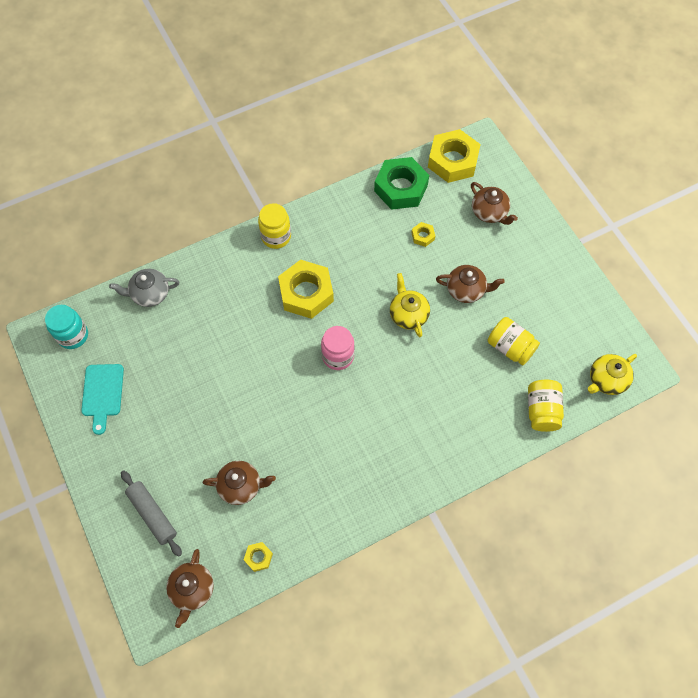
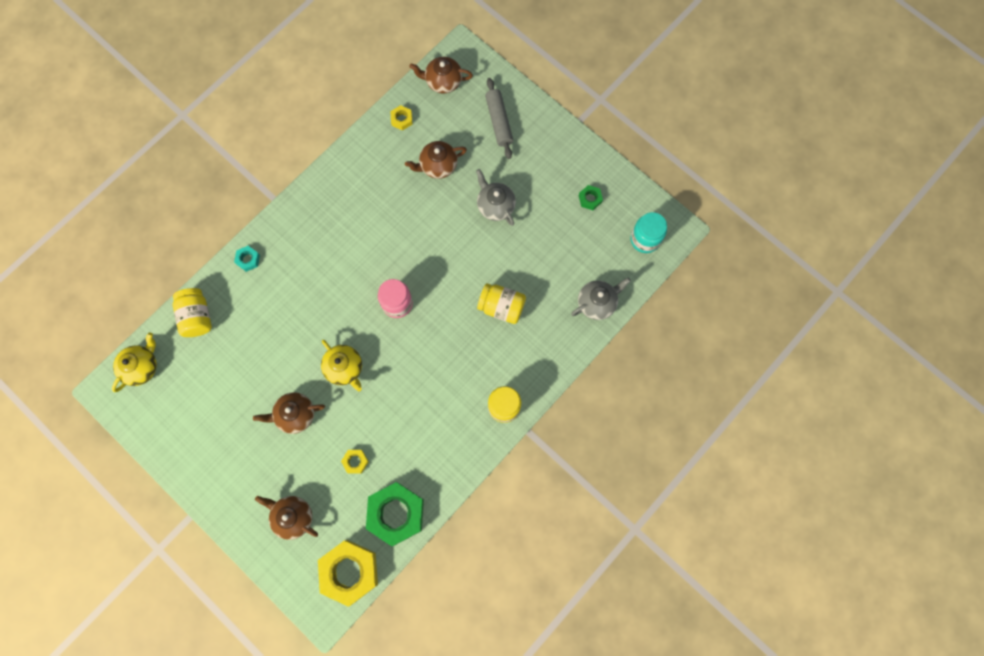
camera: 160 degrees right, 10 degrees up
(102, 393) = (590, 199): turquoise cutting board -> green nut
(153, 514) = (499, 121): grey rolling pin -> grey rolling pin turned 45 degrees clockwise
(192, 589) = (443, 81): brown teapot -> brown teapot turned 75 degrees counterclockwise
(200, 420) = (495, 205): none -> grey teapot
(306, 293) = (450, 356): yellow nut -> none
(476, 452) = (248, 259): none -> turquoise nut
(510, 347) = (238, 368): yellow jar -> yellow jar (501, 307)

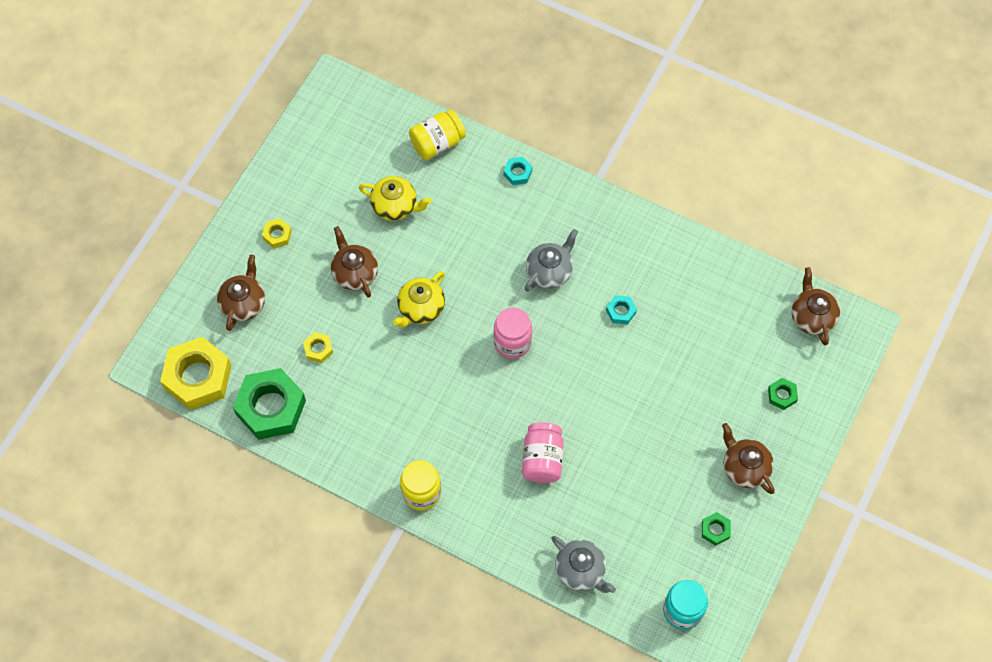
camera: 75 degrees right, 10 degrees down
(142, 367) = (367, 108): yellow teapot -> yellow teapot (395, 206)
(396, 215) = (621, 311): none -> turquoise nut
(401, 119) = (745, 284): yellow nut -> yellow nut (277, 235)
(438, 165) = (699, 340): brown teapot -> brown teapot (745, 467)
(495, 205) = (669, 419): grey teapot -> grey teapot (550, 271)
(499, 121) = (782, 395): grey rolling pin -> green nut
(501, 307) = (542, 459): yellow jar -> pink jar

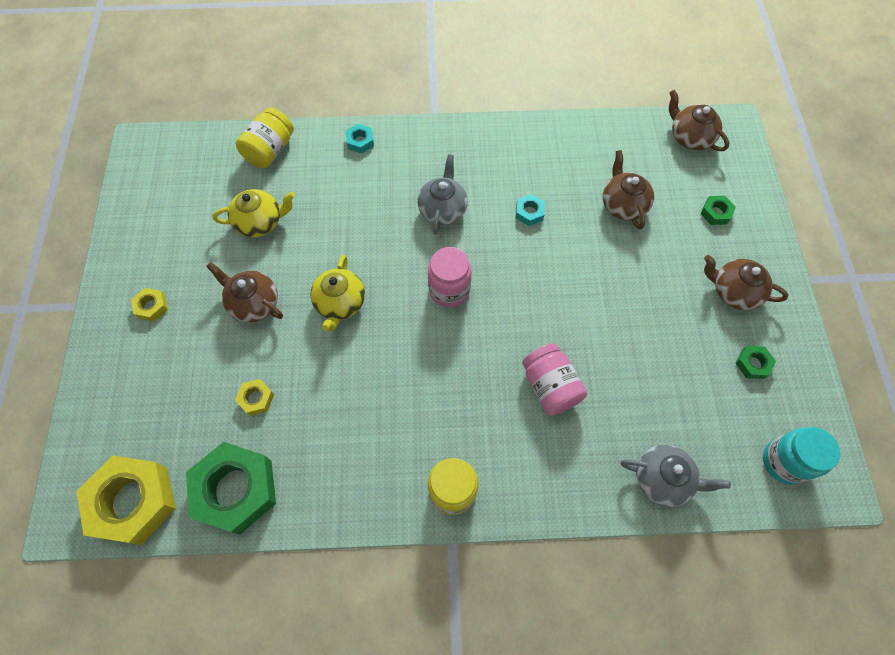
camera: 30 degrees left, 0 degrees up
(244, 303) = (148, 393): brown teapot -> brown teapot (623, 205)

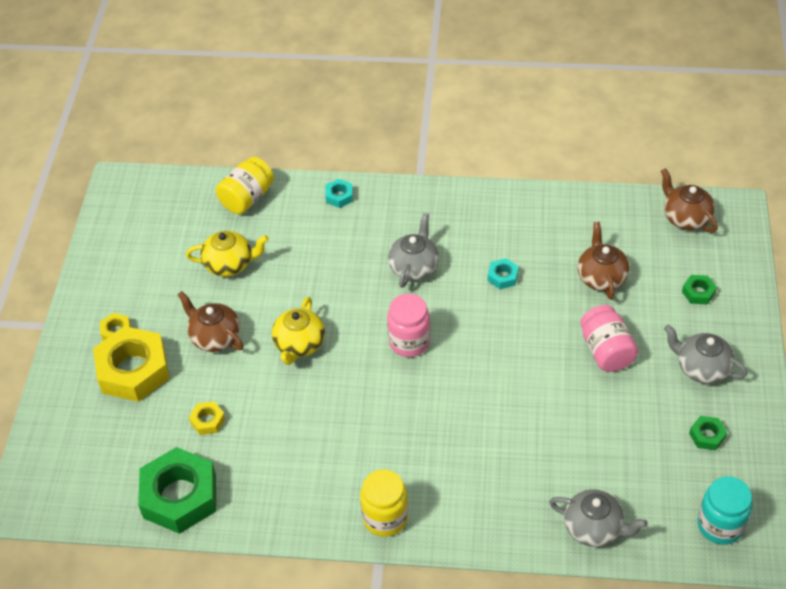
camera: 10 degrees right, 15 degrees down
(133, 502) = (84, 496): yellow nut -> yellow nut (133, 370)
(550, 386) = (496, 437): pink jar -> pink jar (606, 351)
(734, 291) = (701, 368): brown teapot -> grey teapot

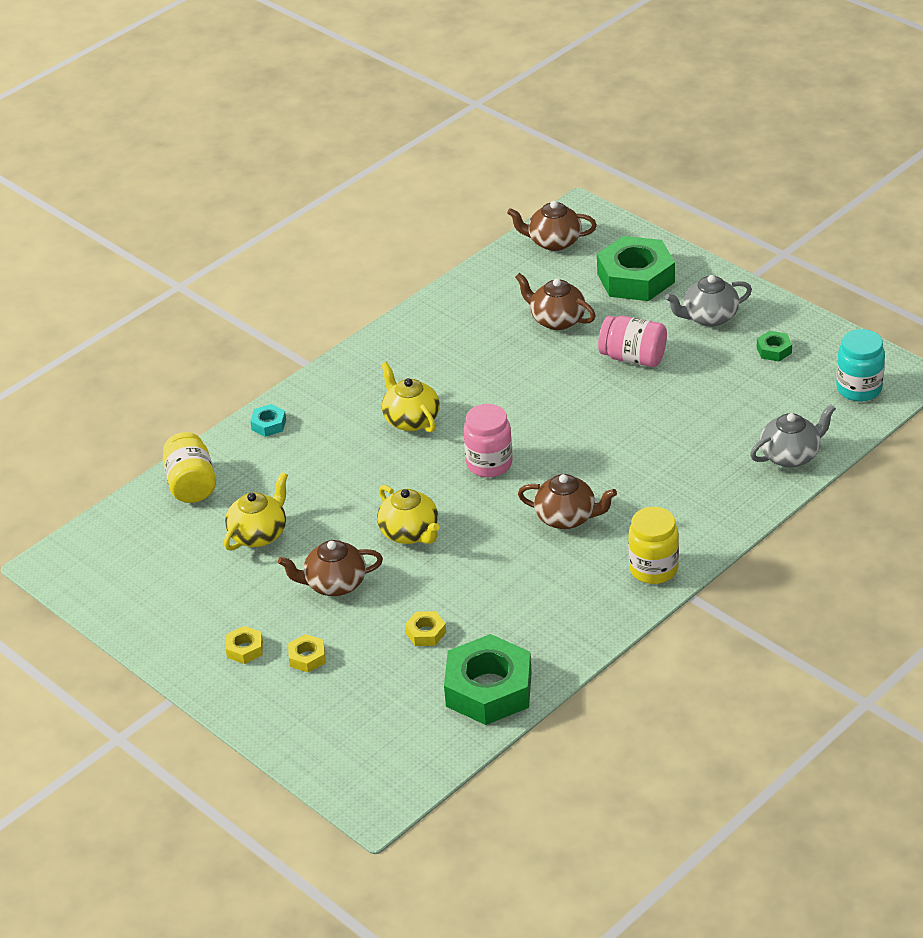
camera: 50 degrees left, 10 degrees down
(133, 370) = (307, 657): yellow nut -> yellow nut, size x0.44
(393, 426) = (567, 518): none -> brown teapot
(414, 267) = (411, 419): grey teapot -> yellow teapot
(502, 277) = (487, 374): turquoise nut -> none
(698, 292) = (636, 278): green nut -> green nut, size x2.28

